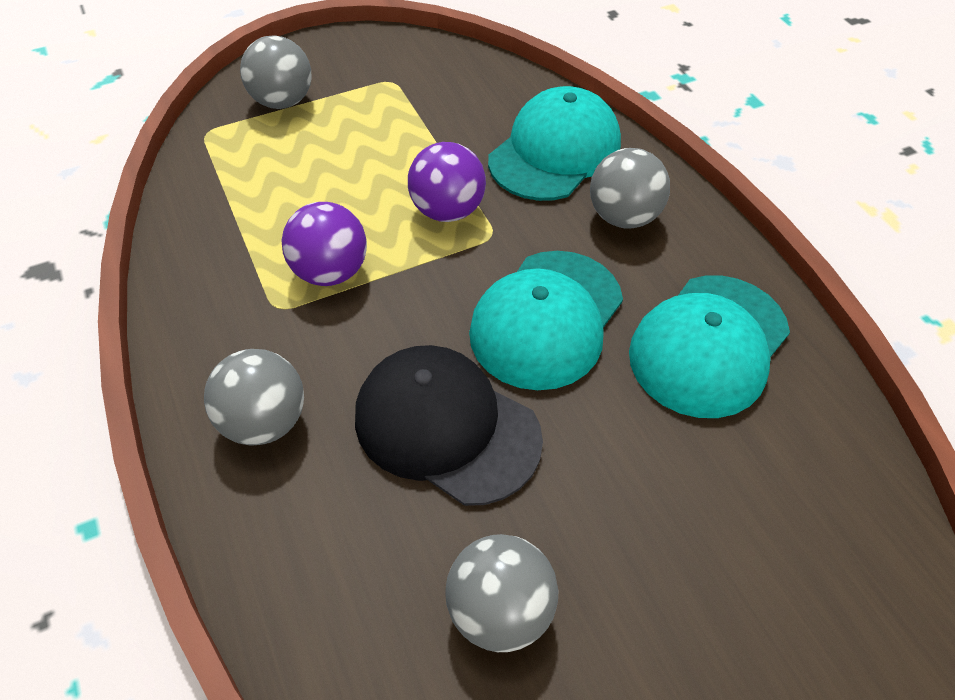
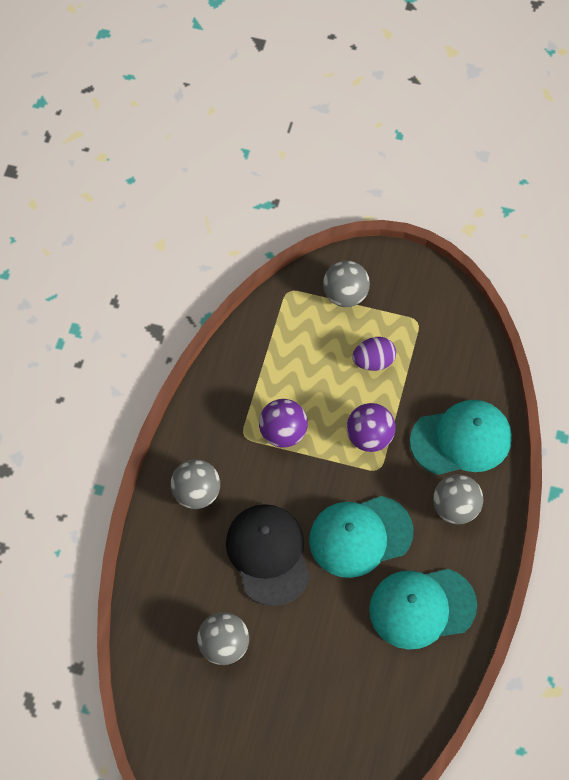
camera: 40 degrees right, 10 degrees up
(377, 140) = (373, 361): none -> purple egg

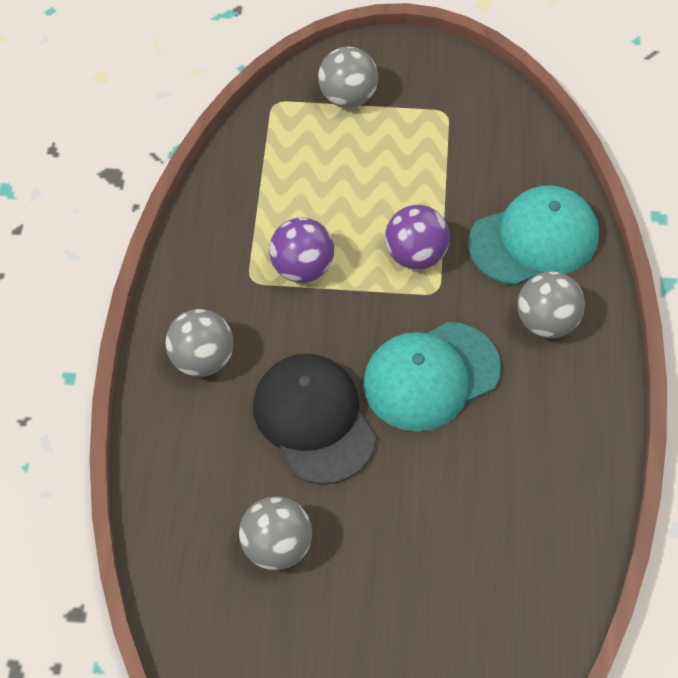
camera: 10 degrees left, 5 degrees down
(373, 361) = (401, 167): purple egg -> none
(422, 608) = (533, 452): turquoise cap -> none

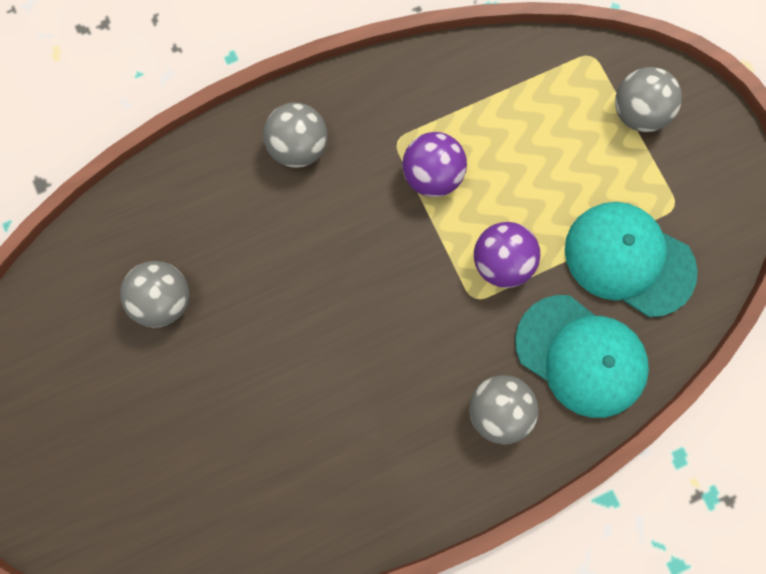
camera: 60 degrees right, 20 degrees up
(313, 420) = (291, 265): black cap -> none
(431, 376) = (386, 338): turquoise cap -> turquoise cap (628, 259)

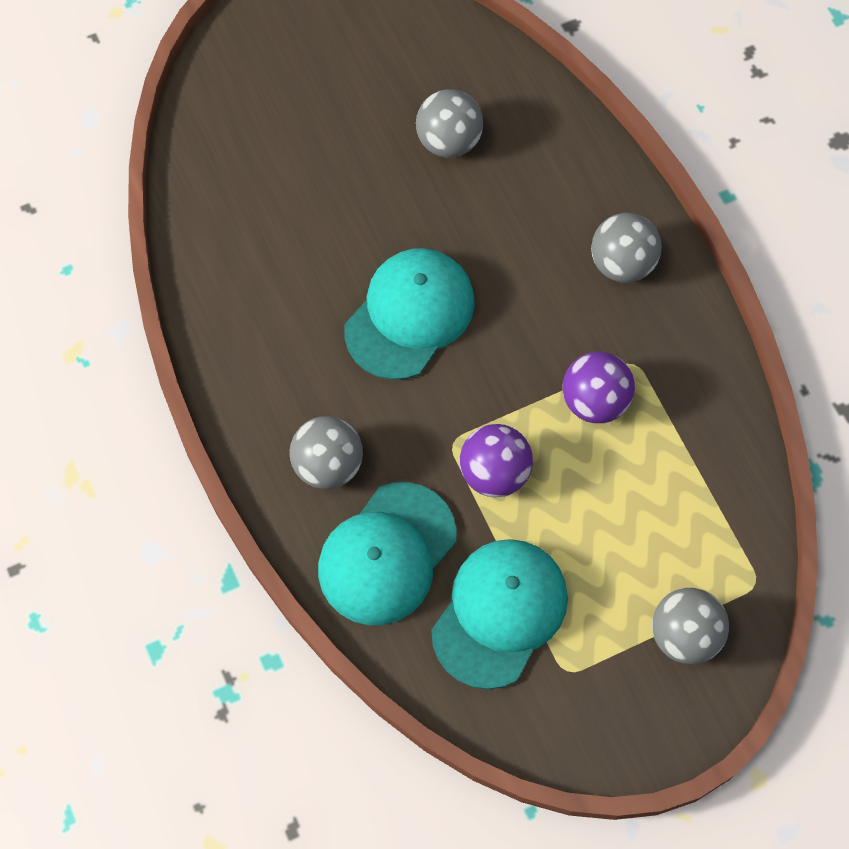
camera: 90 degrees right, 10 degrees down
(348, 337) = (409, 315): none -> turquoise cap

